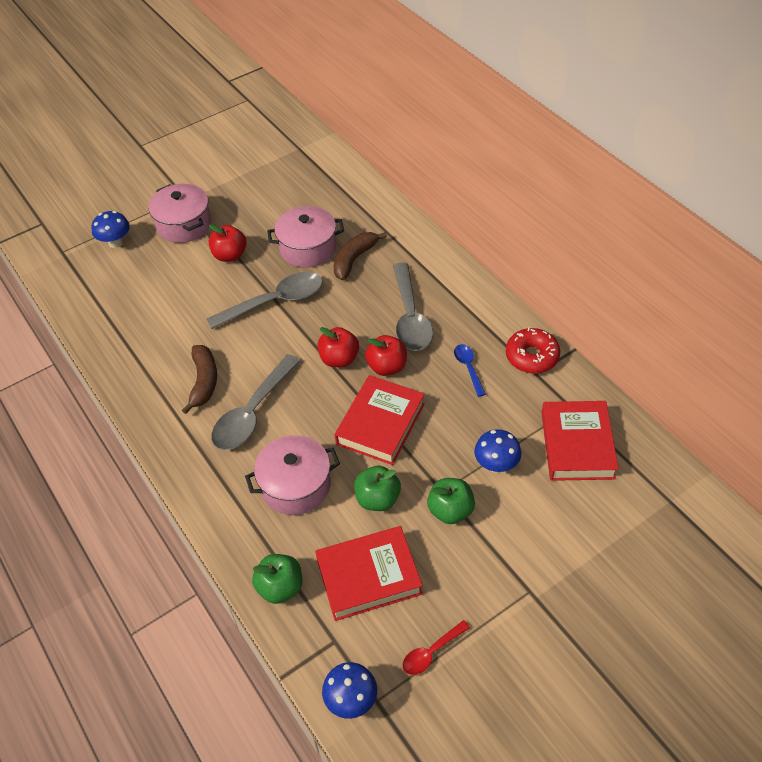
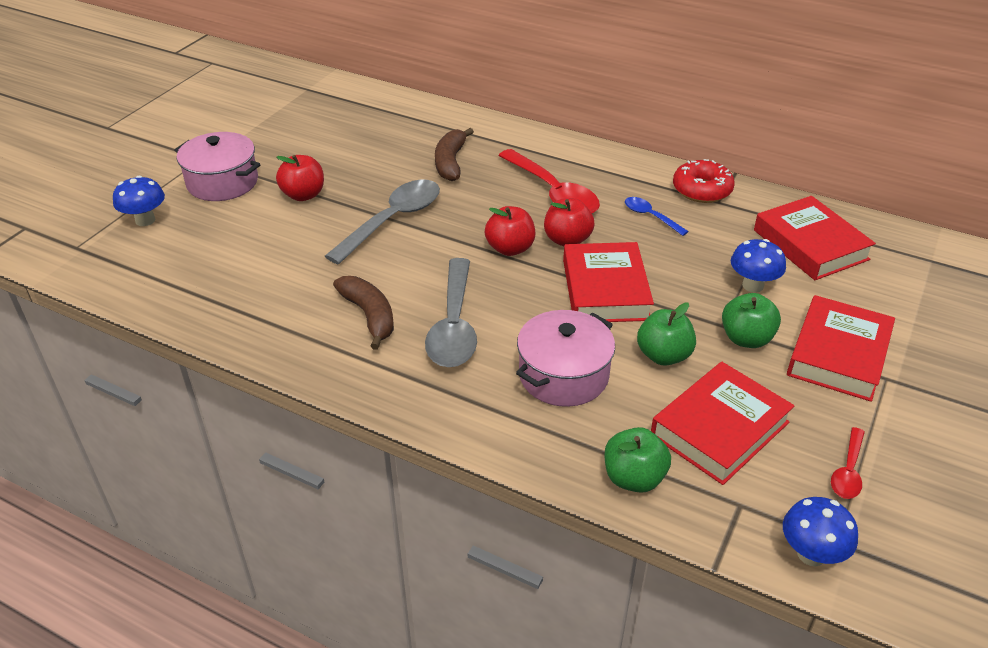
camera: 30 degrees left, 10 degrees down
(308, 248) = (390, 166): pink pot -> none
(410, 317) = (553, 192): grey spoon -> red spoon
(510, 555) = (838, 354): none -> red book

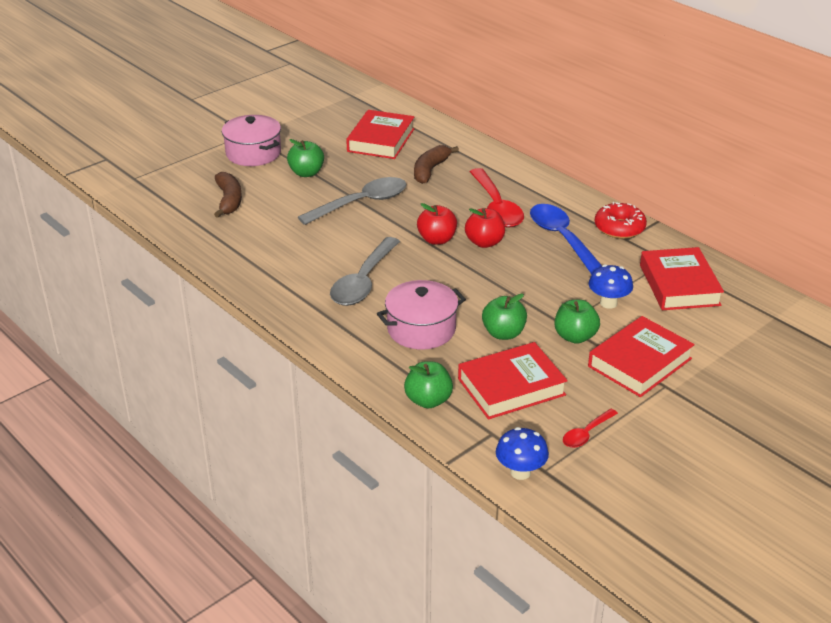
camera: 20 degrees right, 5 degrees down
(145, 220) = (187, 169): blue mushroom -> none
(303, 195) = (306, 173): red apple -> green apple
(369, 316) = (308, 263): brown banana -> brown banana (229, 200)
(605, 290) = (490, 282): red book -> red book (381, 140)
(650, 216) = (562, 239): blue spoon -> blue spoon, size x1.99

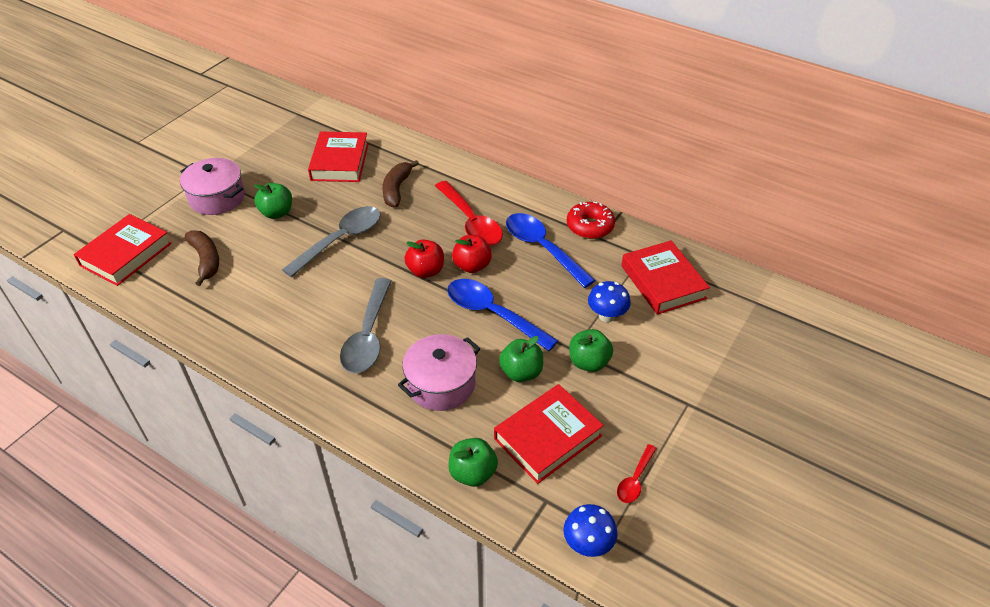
camera: 15 degrees left, 10 degrees up
(492, 283) = (493, 314): none -> blue spoon
(640, 362) = (656, 381): red book -> red book (126, 254)

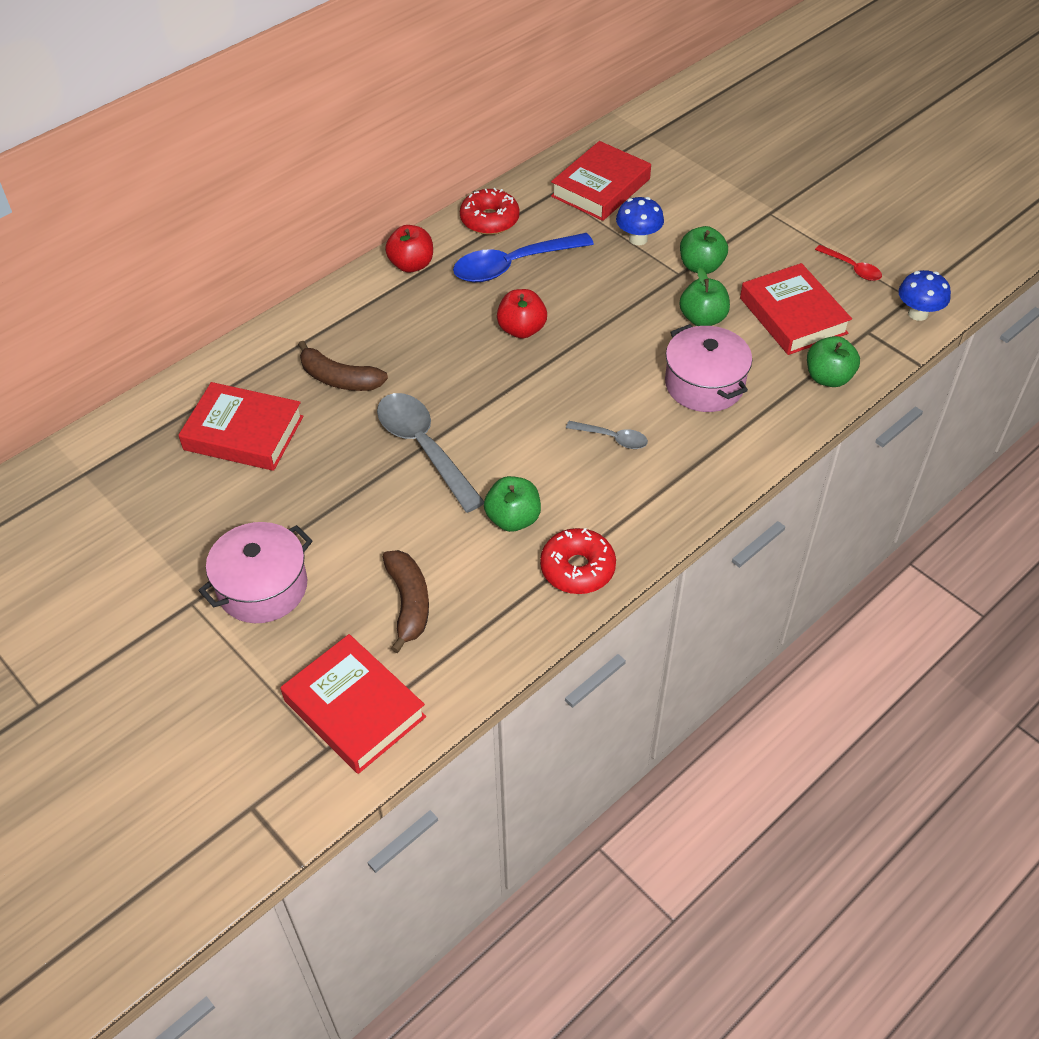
camera: 75 degrees left, 5 degrees up
(206, 260) = (408, 603): brown banana -> brown banana turned 90 degrees clockwise
(238, 337) = (577, 568): none -> red donut
(277, 213) = (333, 514): green apple -> green apple (513, 519)
(368, 336) = (612, 438): grey spoon -> grey spoon, size x0.50
(426, 271) = (516, 372): red apple -> red apple (411, 265)
(471, 222) = (439, 317): red spoon -> none
(493, 314) = (608, 325): blue spoon -> none
(663, 282) = (600, 187): red book -> red book turned 45 degrees counterclockwise

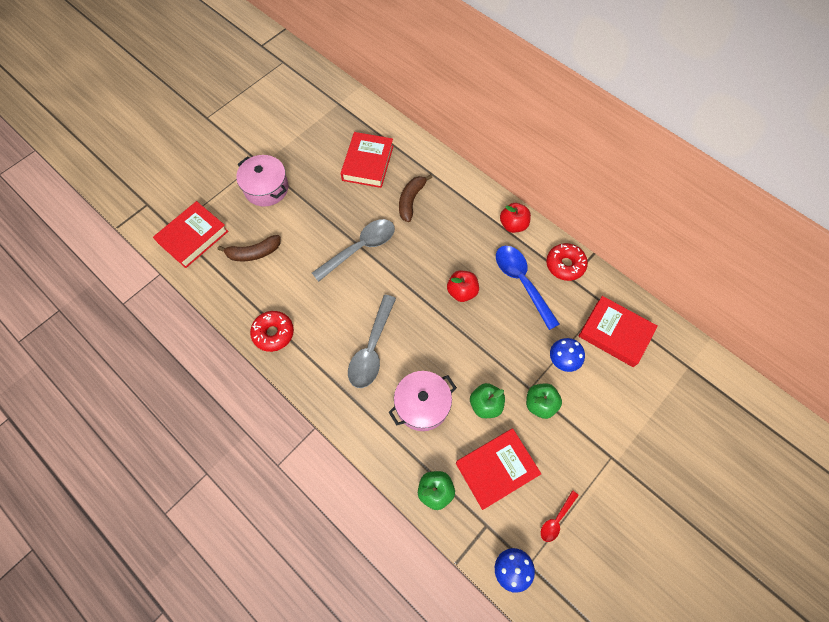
camera: 85 degrees right, 15 degrees up
(513, 519) = (309, 298): green apple -> none
(612, 438) = (372, 349): grey spoon -> grey spoon, size x1.99

